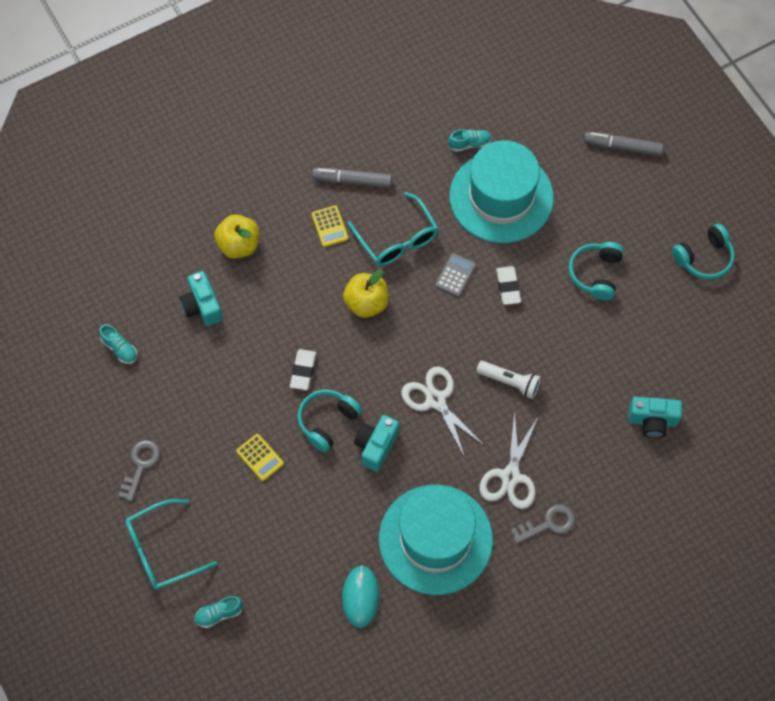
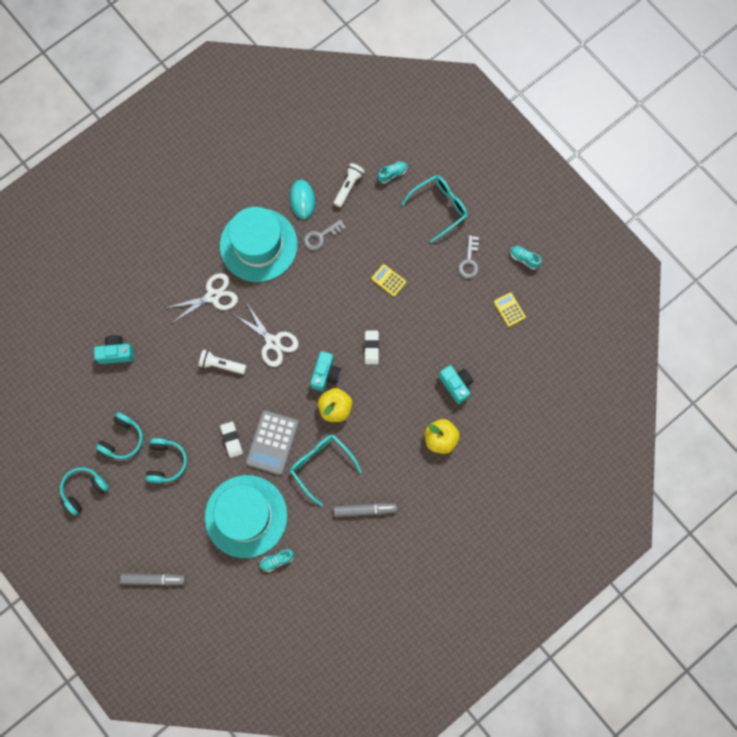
camera: 170 degrees right, 10 degrees up
(119, 348) = (507, 342): turquoise shoe -> turquoise shoe (524, 259)
(288, 605) = (348, 187): none -> white flashlight
(327, 422) = (347, 313): turquoise headphones -> turquoise headphones (122, 439)
(329, 226) = (375, 467): yellow calculator -> yellow calculator (509, 309)
(376, 446) = (309, 302): turquoise camera -> turquoise camera (325, 374)
(455, 275) = (272, 442): grey calculator -> grey calculator, size x1.85
(510, 476) = (213, 296): white scissors -> white scissors turned 60 degrees clockwise
(548, 524) = (183, 268): grey key -> grey key (320, 236)

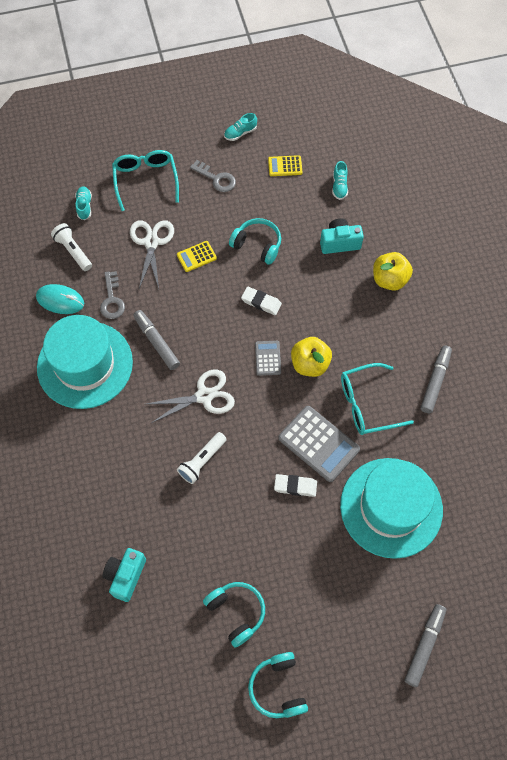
camera: 65 degrees left, 10 degrees down
(166, 462) = (288, 572): turquoise headphones -> turquoise headphones (257, 245)
(213, 296) = (117, 437): white scissors -> white scissors (151, 242)
(277, 560) = (455, 494): turquoise shoe -> turquoise shoe (339, 186)
(300, 287) = (156, 342): none -> grey marker
(325, 374) = (268, 358): turquoise camera -> grey calculator

